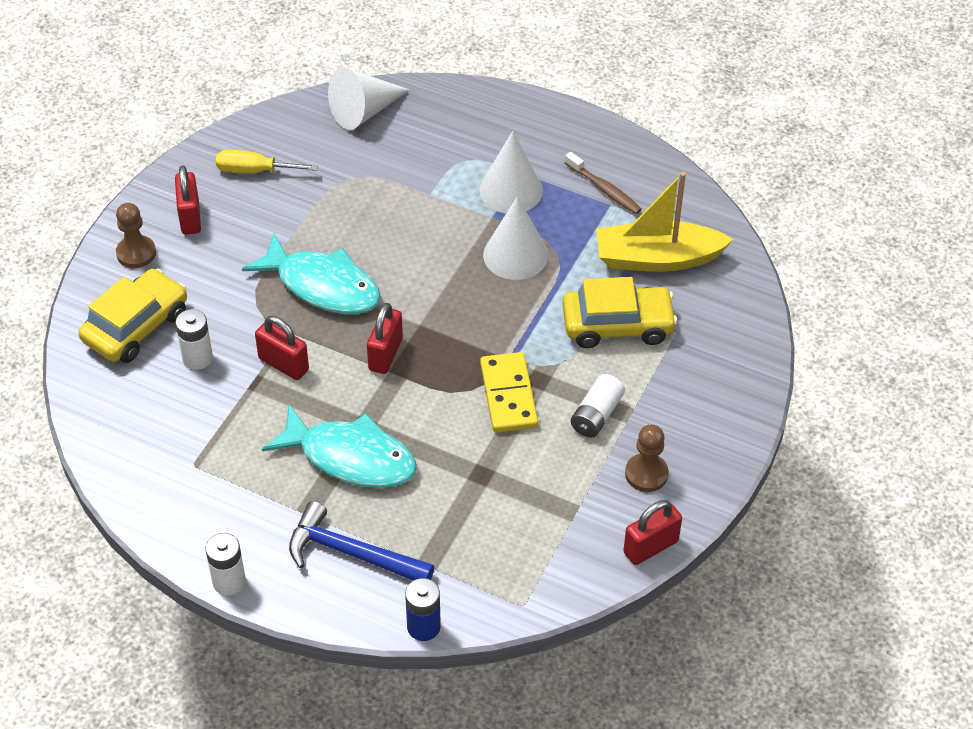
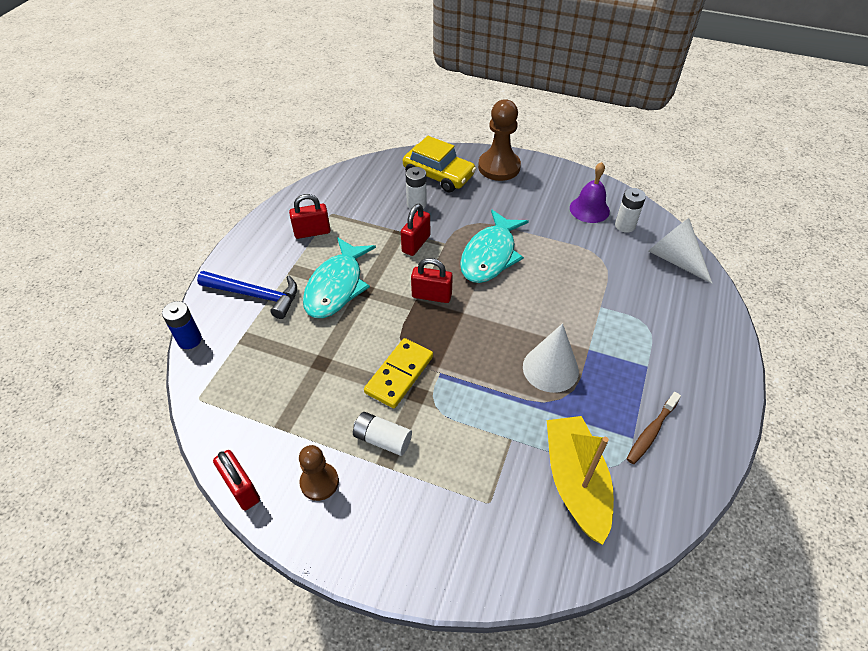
camera: 85 degrees right, 0 degrees up
(136, 253) = (499, 167): brown pawn -> brown pawn, size x1.66
(190, 217) = (536, 185): red padlock -> red padlock (312, 232)
(229, 581) = (240, 240): white battery -> white battery (625, 225)
(254, 171) = (589, 209): yellow screwdriver -> purple bell
(351, 553) = (255, 295): blue hammer -> blue hammer turned 90 degrees clockwise
(508, 395) = (399, 374): yellow domino -> yellow domino turned 45 degrees counterclockwise
(511, 190) = (624, 360): white cone -> none
(617, 325) = (486, 451): yellow car -> none

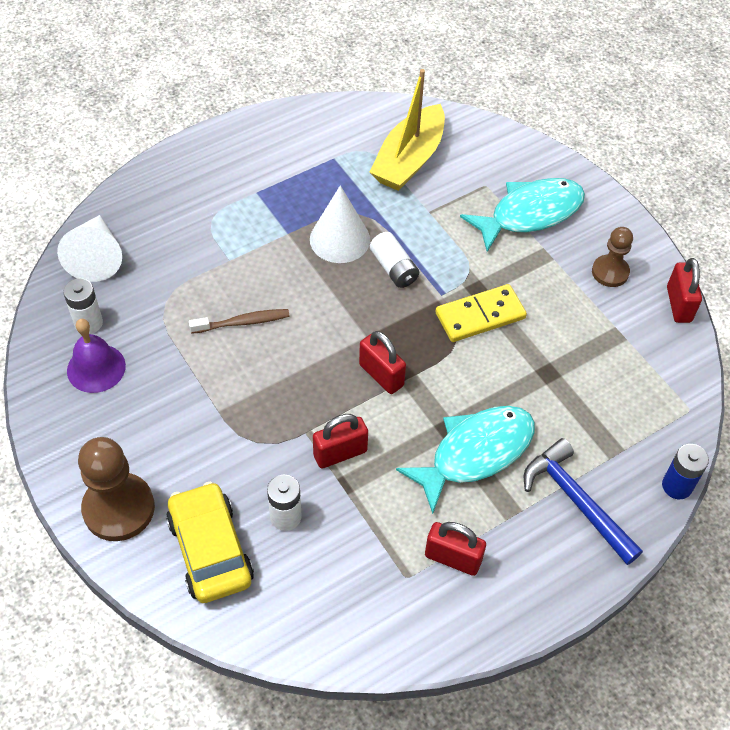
camera: 145 degrees left, 5 degrees up
(382, 439) = (536, 272): white battery -> white battery (394, 268)
(490, 255) = (273, 382): turquoise fish -> turquoise fish (530, 214)
(651, 432) = (315, 153): brown toothbrush -> brown toothbrush (243, 322)

